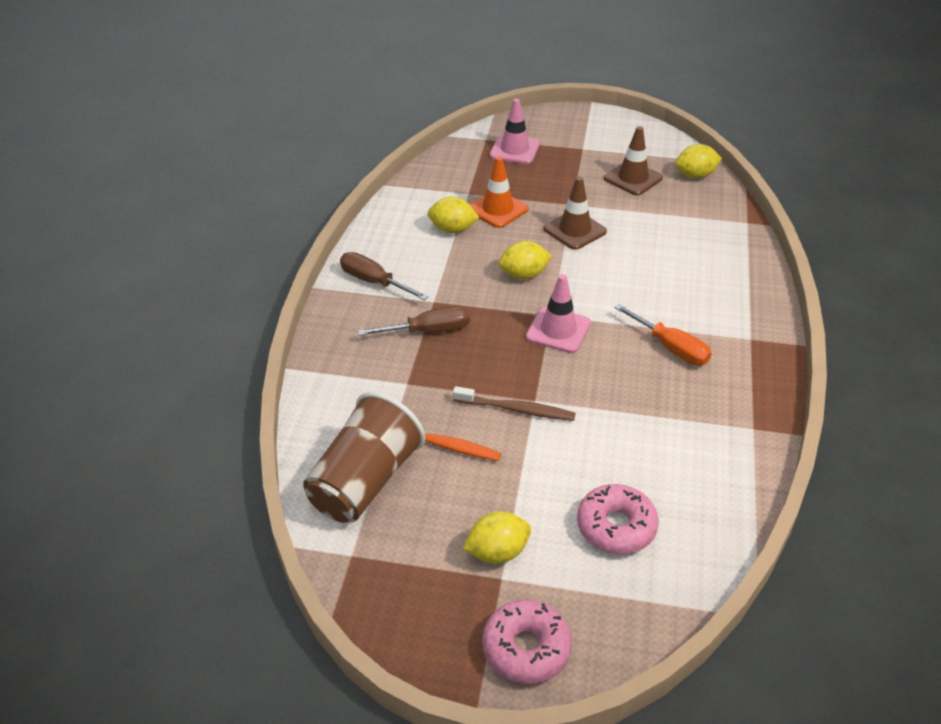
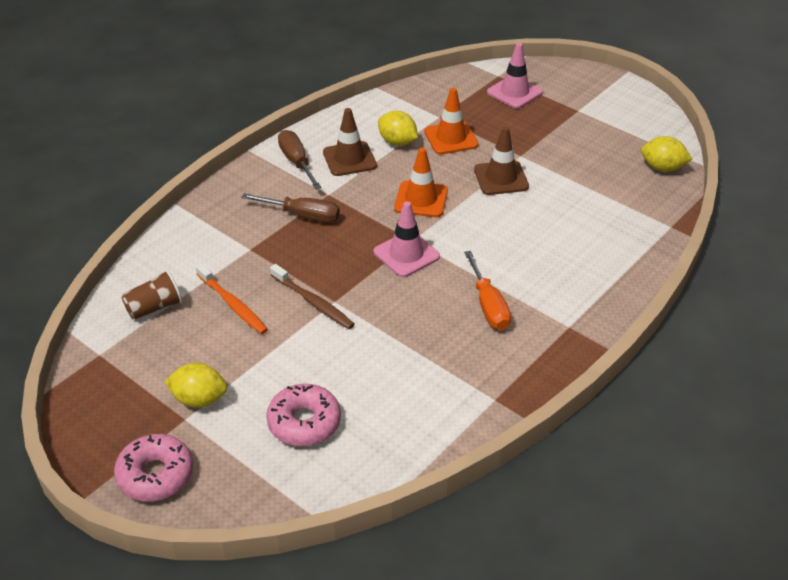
camera: 30 degrees right, 0 degrees up
(365, 482) = (154, 307): brown cup -> brown cup, size x0.52
(524, 275) = (421, 199): yellow lemon -> orange traffic cone
(633, 178) = (599, 151): brown traffic cone -> brown traffic cone (349, 159)

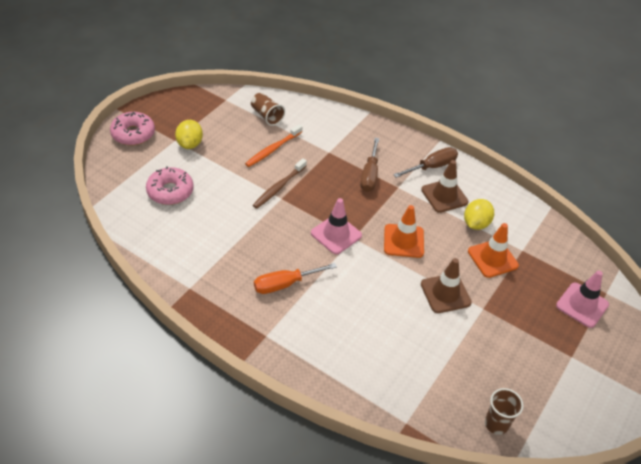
camera: 80 degrees right, 5 degrees up
(662, 168) = (496, 424): yellow lemon -> brown cup

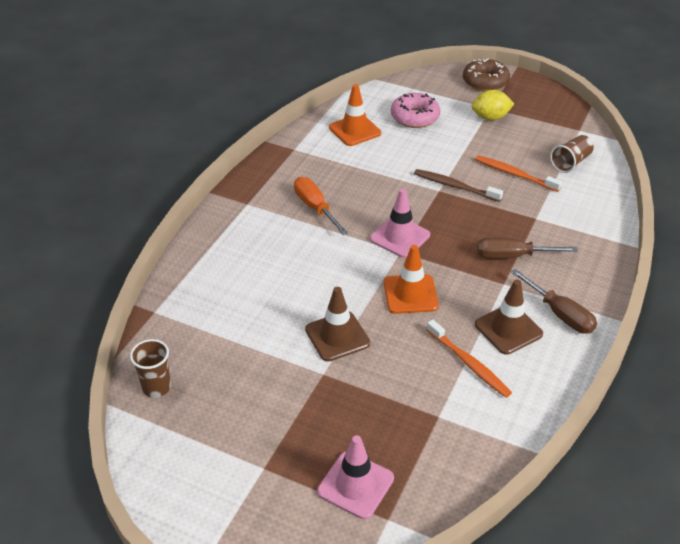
camera: 85 degrees right, 5 degrees down
(133, 134) = (485, 82): pink donut -> brown donut
(476, 224) = (469, 364): yellow lemon -> orange toothbrush
(492, 258) = (411, 382): orange traffic cone -> orange traffic cone (355, 130)

